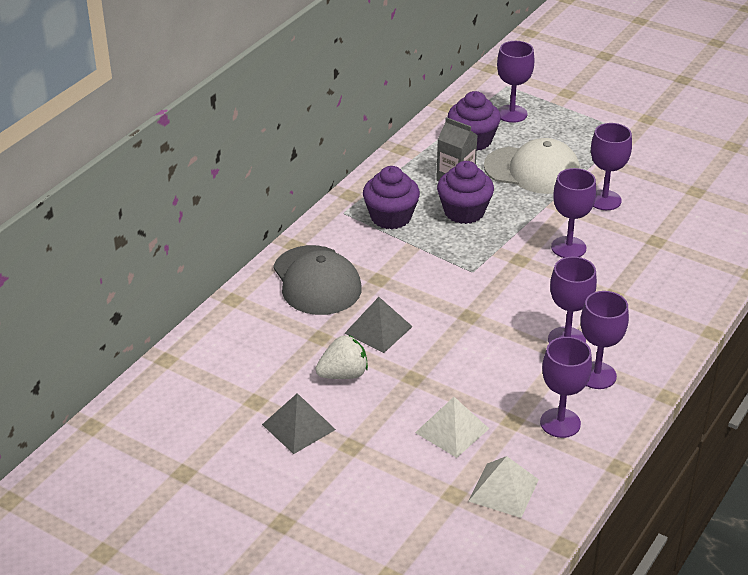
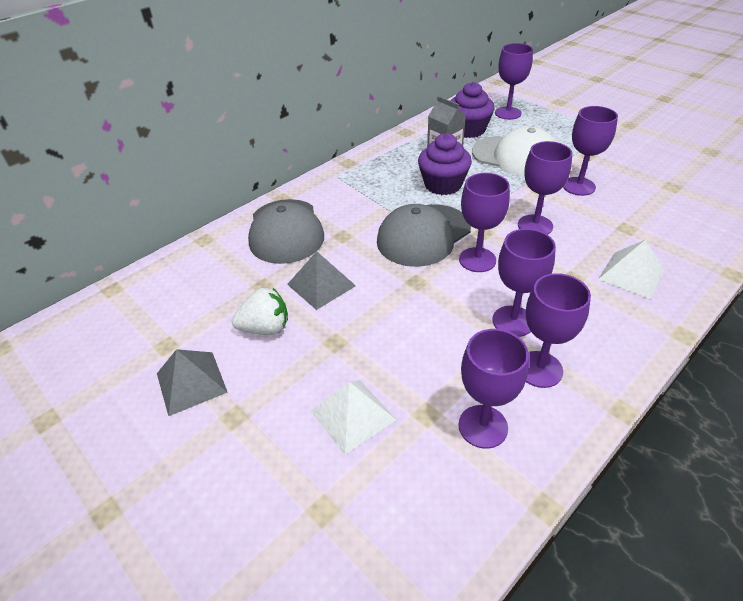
camera: 15 degrees right, 5 degrees up
(391, 217) = (376, 183): purple cupcake -> none
(461, 269) = (423, 235): none -> grey cap
(503, 490) = (386, 515): white pyramid -> white pyramid (631, 274)
(521, 288) = (477, 260): none -> purple goblet

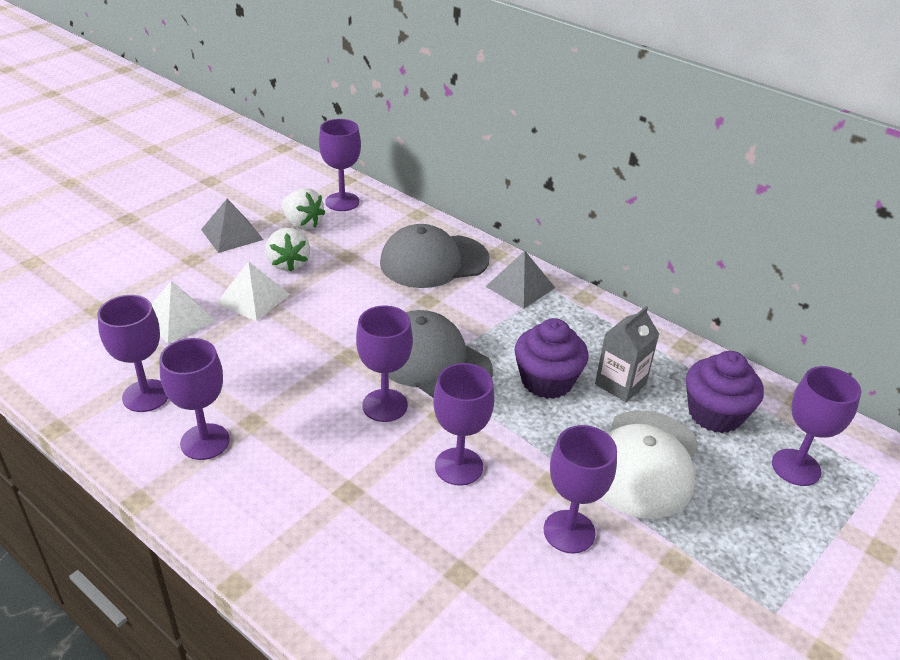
camera: 80 degrees right, 5 degrees down
(191, 321) = (302, 224): none -> white strawberry
(321, 285) = (346, 291): grey pyramid -> grey pyramid (520, 287)
(513, 321) = (277, 428): purple goblet -> purple goblet (342, 202)
(631, 274) = (352, 554): white pyramid -> white pyramid (253, 298)

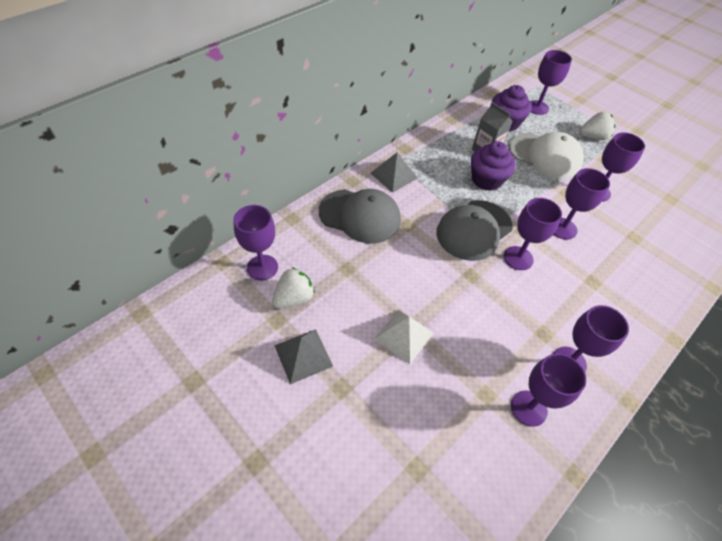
camera: 85 degrees left, 15 degrees up
(178, 319) = (431, 392): white pyramid -> none
(288, 263) = (355, 310): white strawberry -> white strawberry (592, 137)
(434, 261) = (360, 216): grey cap -> grey cap turned 60 degrees counterclockwise

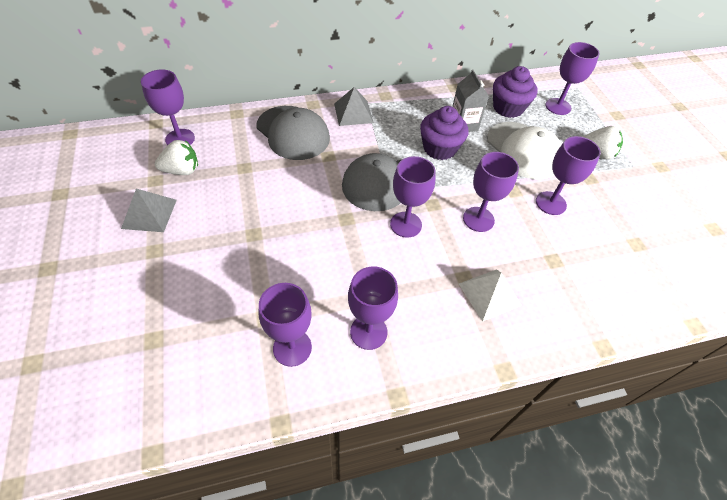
camera: 30 degrees right, 0 degrees up
(404, 335) = (240, 237): white pyramid -> white pyramid (489, 294)

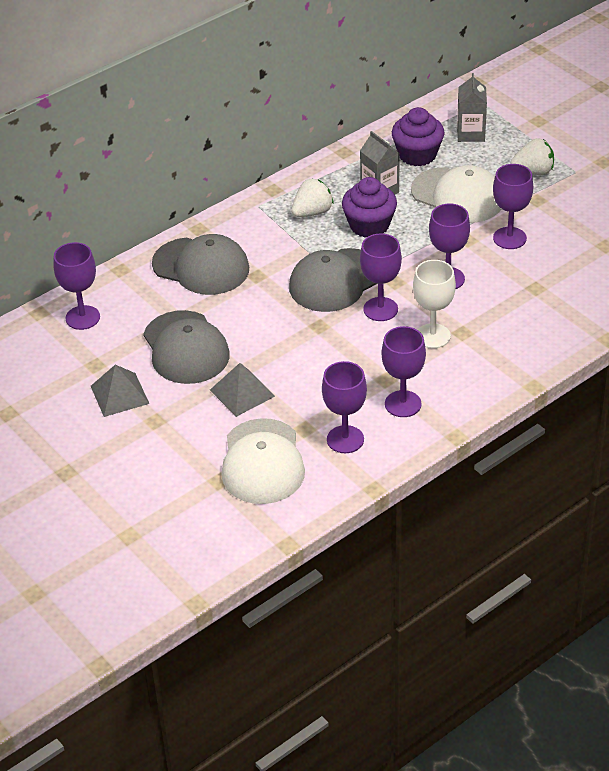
camera: 20 degrees left, 10 degrees down
(182, 170) = (115, 346): white strawberry -> white strawberry (312, 212)
(204, 337) = (262, 462): none -> white cap
(230, 194) = (186, 348): none -> grey cap
(353, 113) = (251, 221): grey pyramid -> grey pyramid (242, 393)
(436, 270) = (432, 336): none -> white goblet
(489, 294) = (491, 336): white pyramid -> none
(558, 106) = (470, 134): purple goblet -> grey carton

